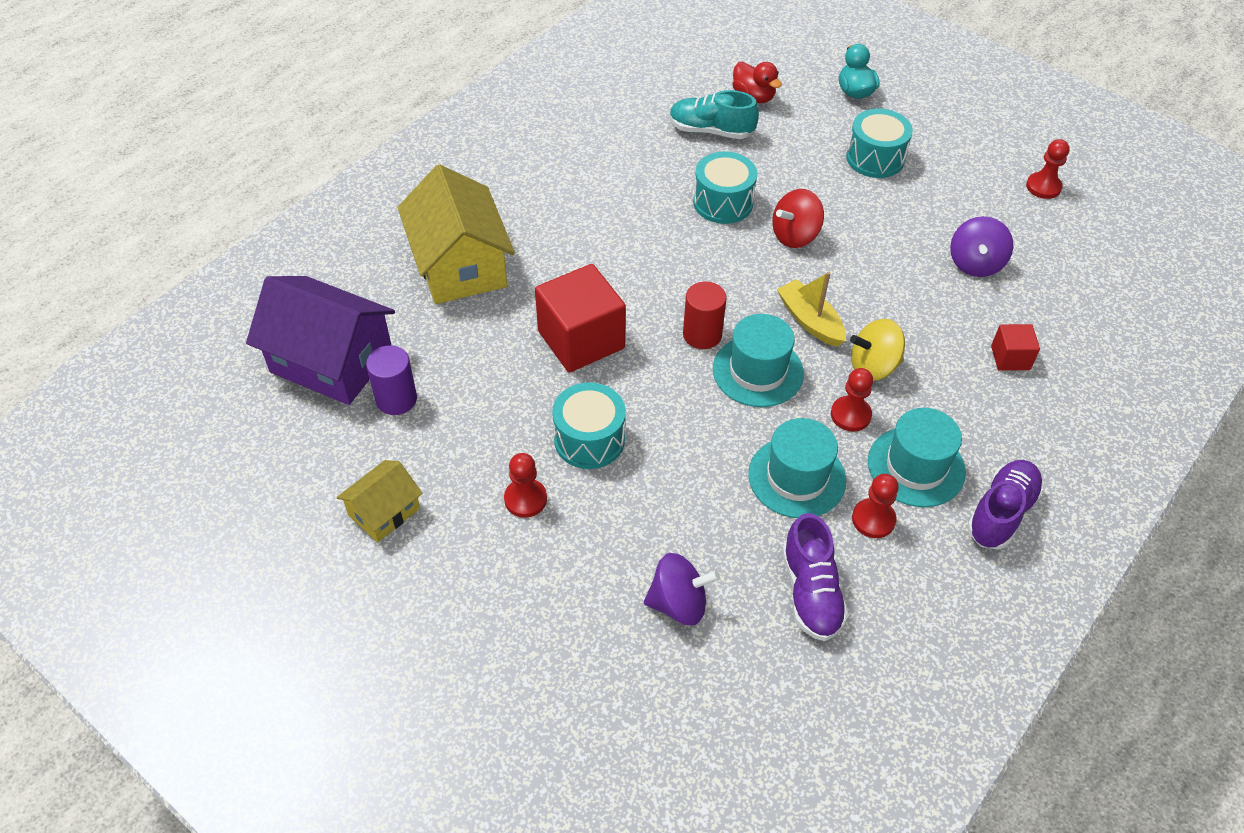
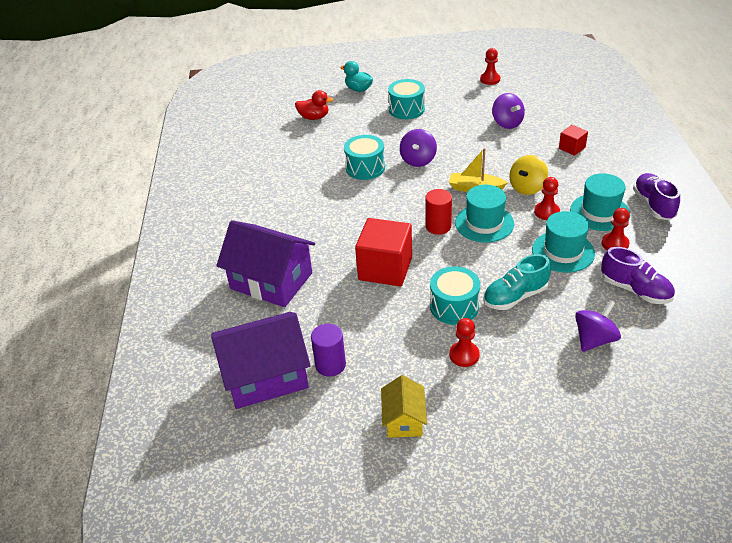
camera: 40 degrees left, 10 degrees down
(460, 265) = (271, 281): yellow house -> purple house
(711, 131) = (314, 143): turquoise shoe -> turquoise shoe (515, 296)
(795, 236) = (418, 160): red spinning top -> purple spinning top

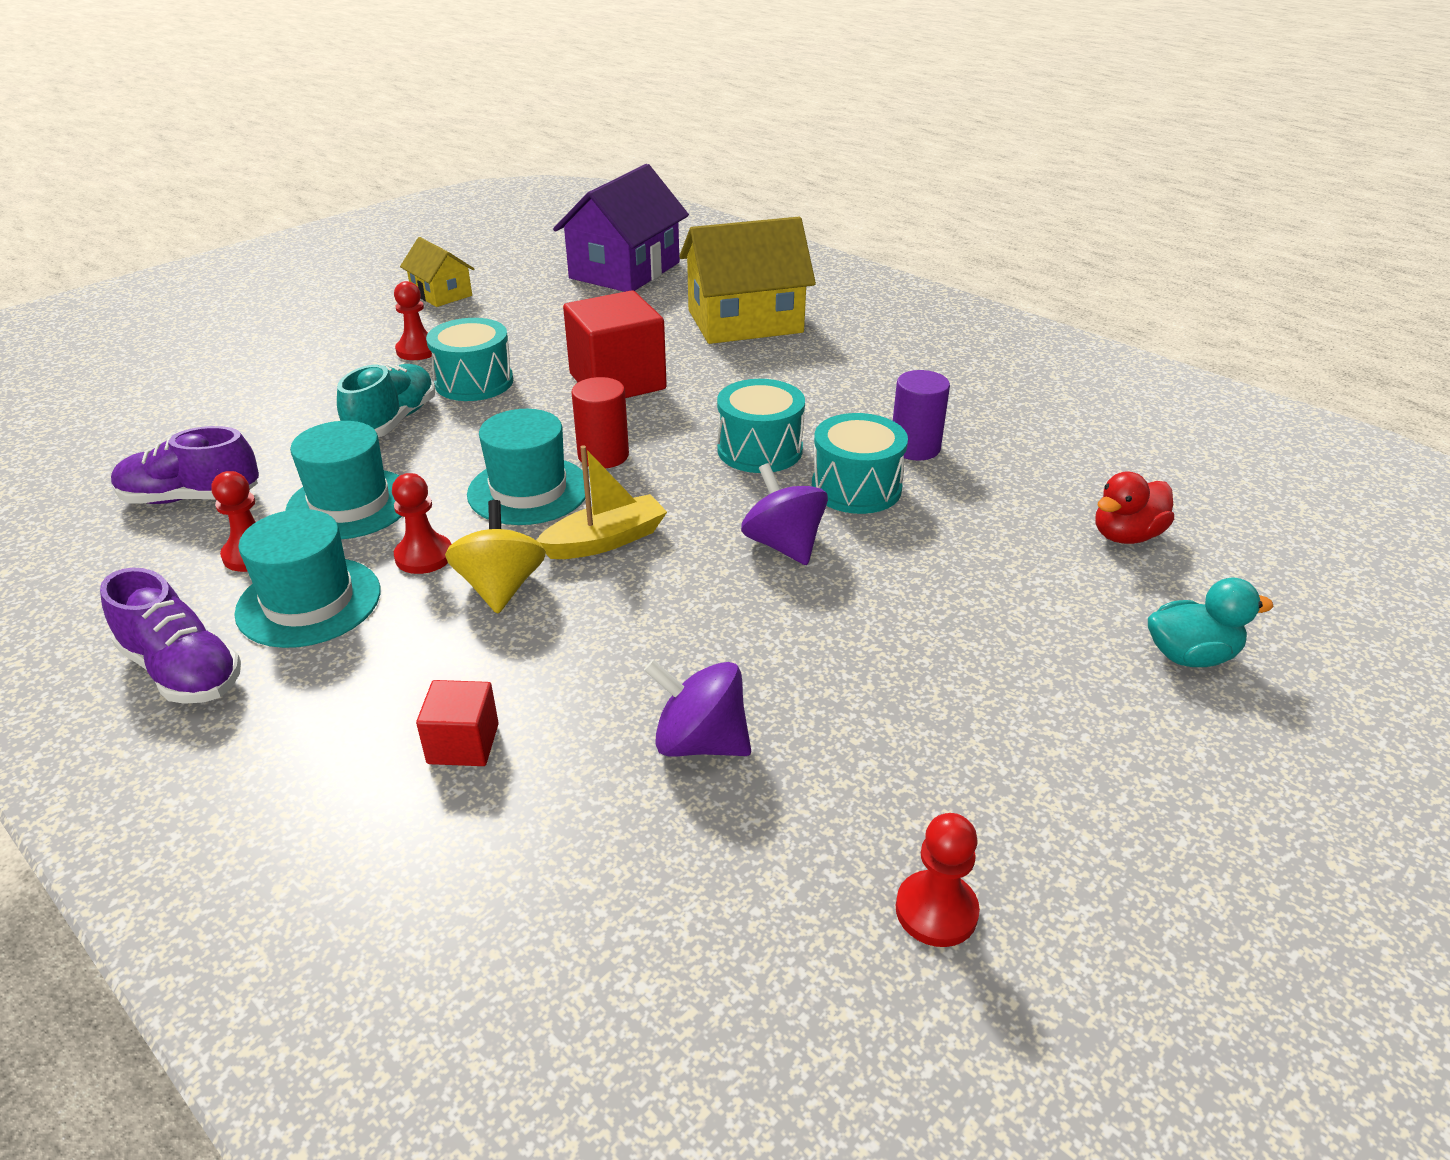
camera: 135 degrees right, 5 degrees down
(271, 281) = (745, 321): purple house -> yellow house
(330, 365) = (568, 296): purple cylinder -> purple cylinder (915, 448)
(406, 109) = (989, 655): turquoise drum -> turquoise drum (759, 450)
(594, 339) = (243, 420): purple spinning top -> none

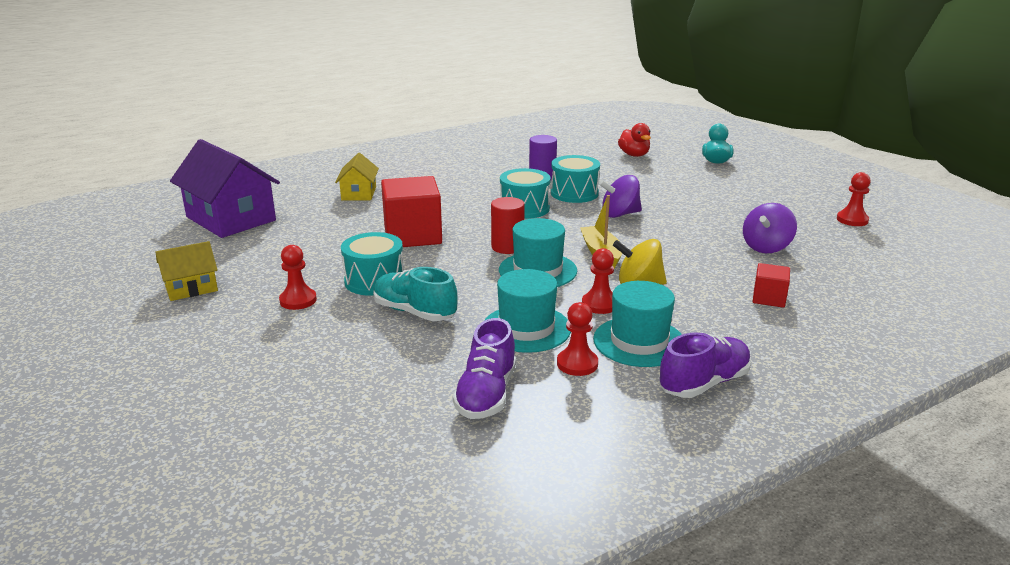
camera: 75 degrees left, 10 degrees down
(745, 321) = (359, 193): yellow house -> yellow house, size x0.53

